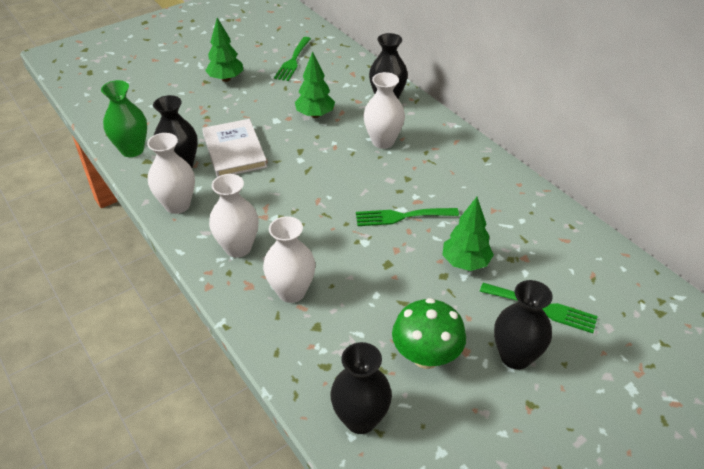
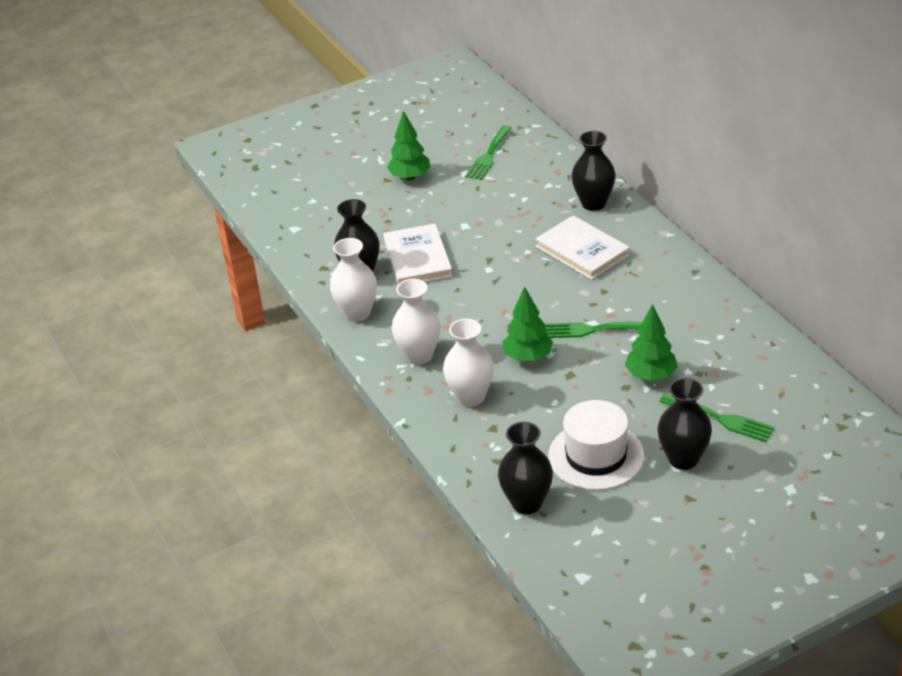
camera: 10 degrees right, 5 degrees down
(132, 150) = (308, 256): green vase -> none
(315, 115) = (509, 220): green tree -> green tree (528, 357)
(383, 141) = (582, 251): white vase -> white book
(426, 356) = (596, 456): green mushroom -> white hat

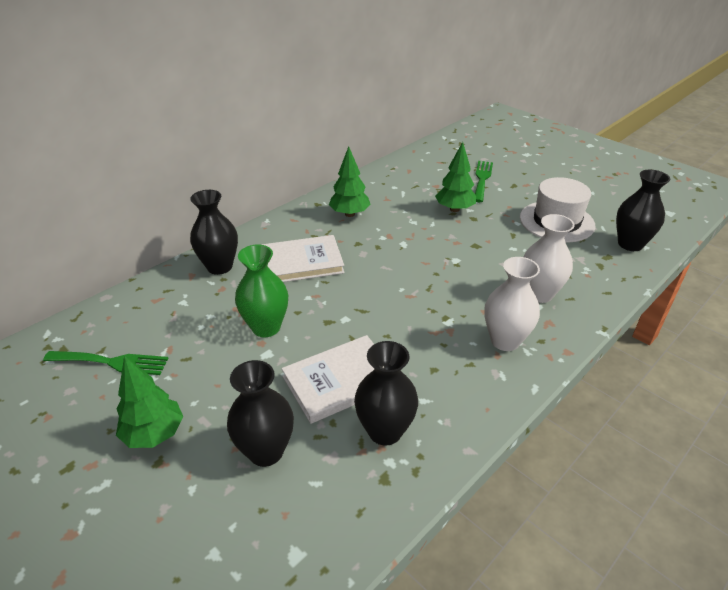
camera: 110 degrees left, 0 degrees up
(357, 313) = (462, 412): white vase -> none
(496, 226) = (266, 327): none -> green vase
(528, 357) = (467, 270): green tree -> green tree (349, 214)
(582, 251) = (301, 263): white book -> white book turned 45 degrees clockwise
(591, 330) = (414, 242): green fork -> none
(683, 459) = (531, 188): black vase -> black vase (266, 451)

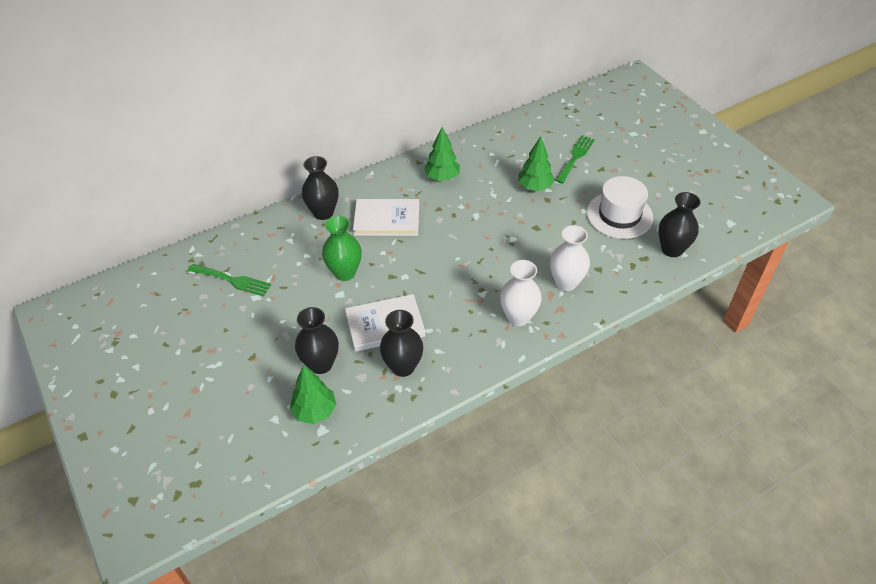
camera: 15 degrees right, 10 degrees up
(154, 434) = (252, 338): green tree -> green tree (315, 411)

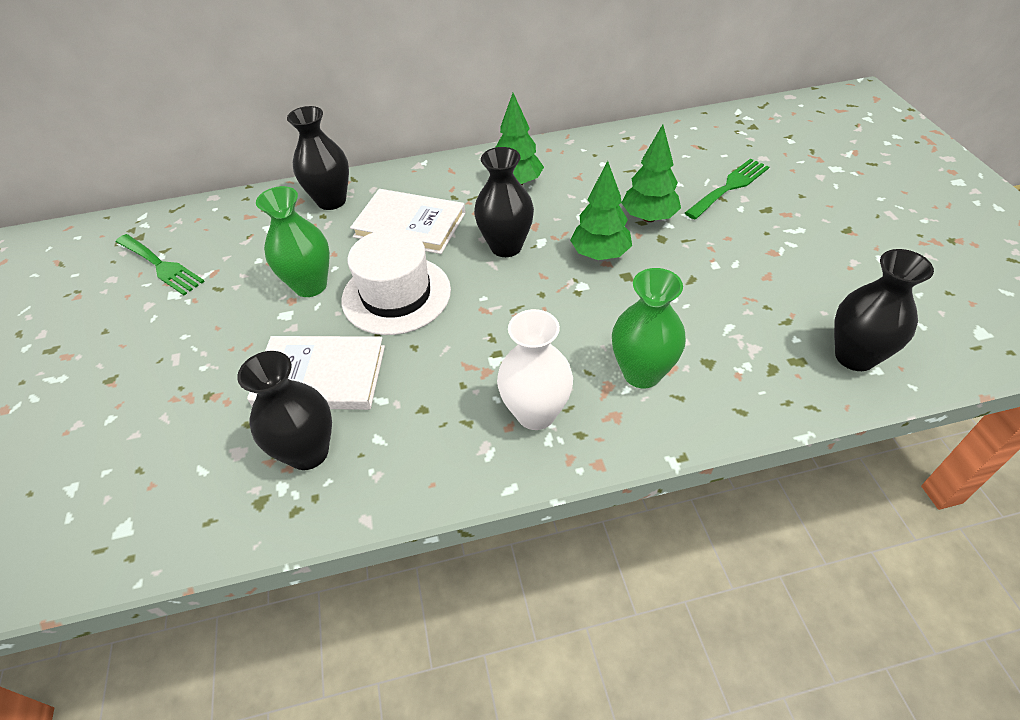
camera: 20 degrees right, 0 degrees up
(315, 411) = (133, 492): green tree -> green tree (600, 254)
(321, 364) = (192, 415): black vase -> black vase (506, 246)
(566, 282) = (642, 373): white vase -> green vase
(619, 215) = (774, 282): white hat -> white hat (396, 295)

